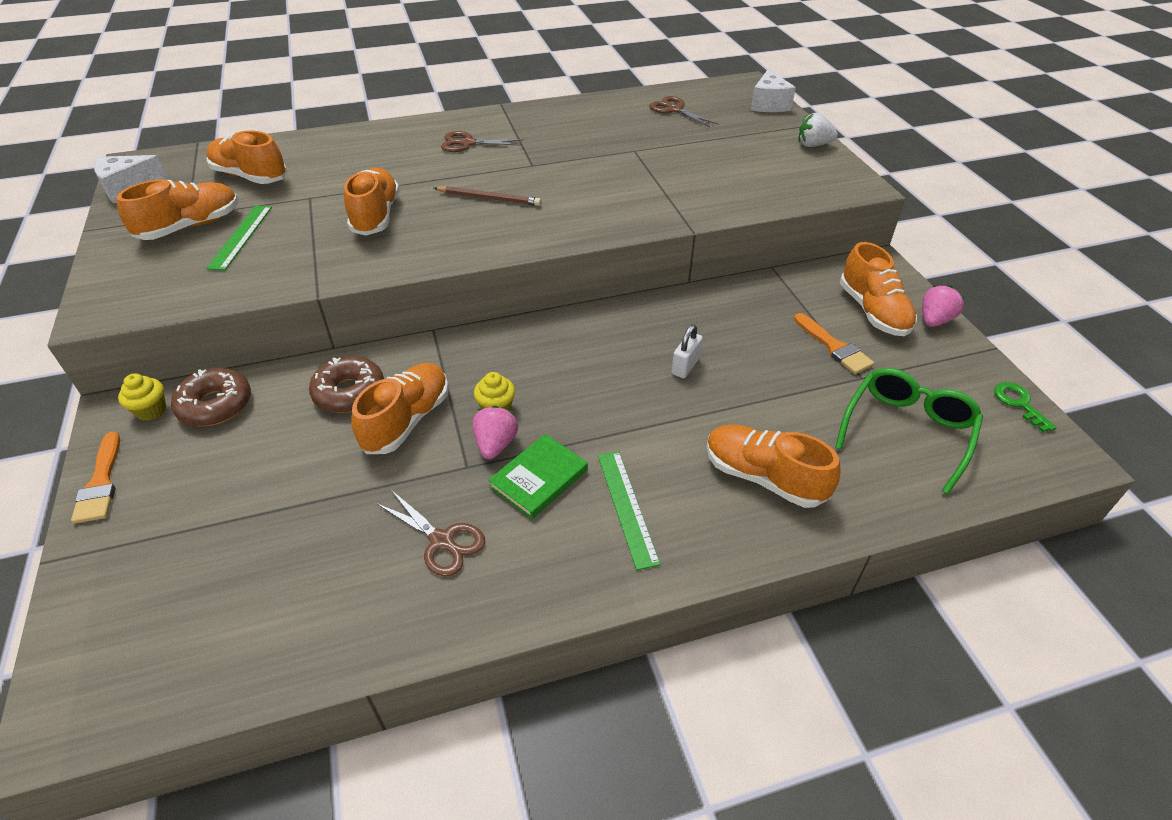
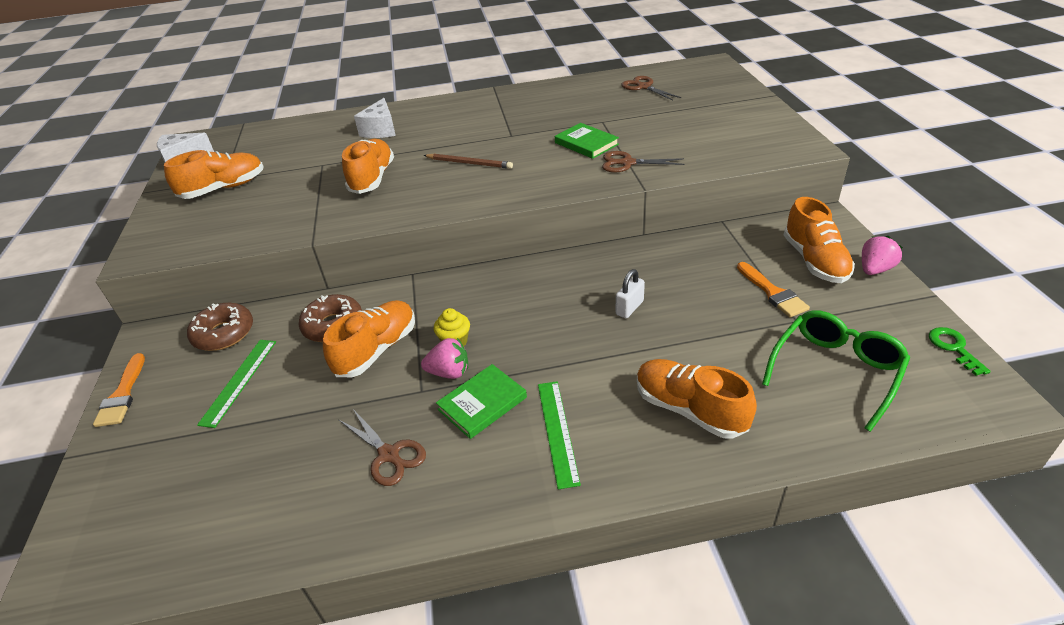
camera: 10 degrees right, 5 degrees down
(151, 410) = (173, 337): yellow cupcake -> none
(241, 237) = (261, 196): green ruler -> green ruler (239, 381)
(250, 176) = (278, 149): orange shoe -> none
(467, 143) = (459, 119): brown scissors -> brown scissors (627, 163)
(496, 444) = (449, 372): pink strawberry -> pink strawberry turned 75 degrees clockwise
(620, 177) = (586, 143): none -> green book
(768, 104) = (730, 80): white cheese -> white cheese (380, 130)
(813, 145) = (767, 113): white strawberry -> none

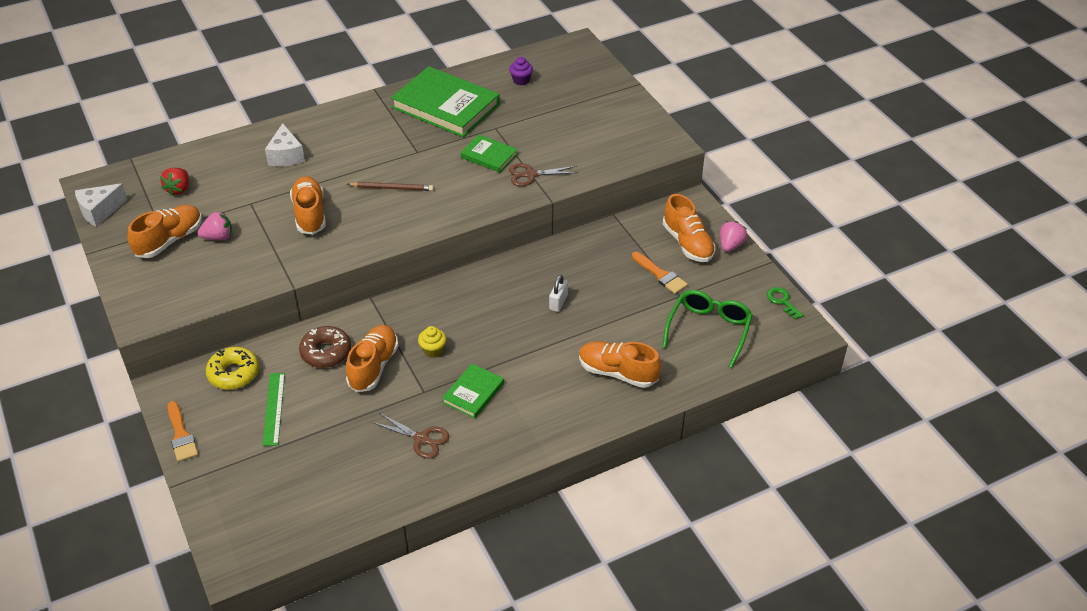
camera: 20 degrees left, 5 degrees up
(224, 334) = (233, 373): brown donut -> yellow donut
(265, 148) = (178, 189): none -> red strawberry
(449, 372) = (439, 374): pink strawberry -> pink strawberry (218, 237)
(557, 102) = (445, 106): none -> green book
(558, 431) = (533, 403): green ruler -> none
(643, 87) = (521, 80): brown scissors -> purple cupcake

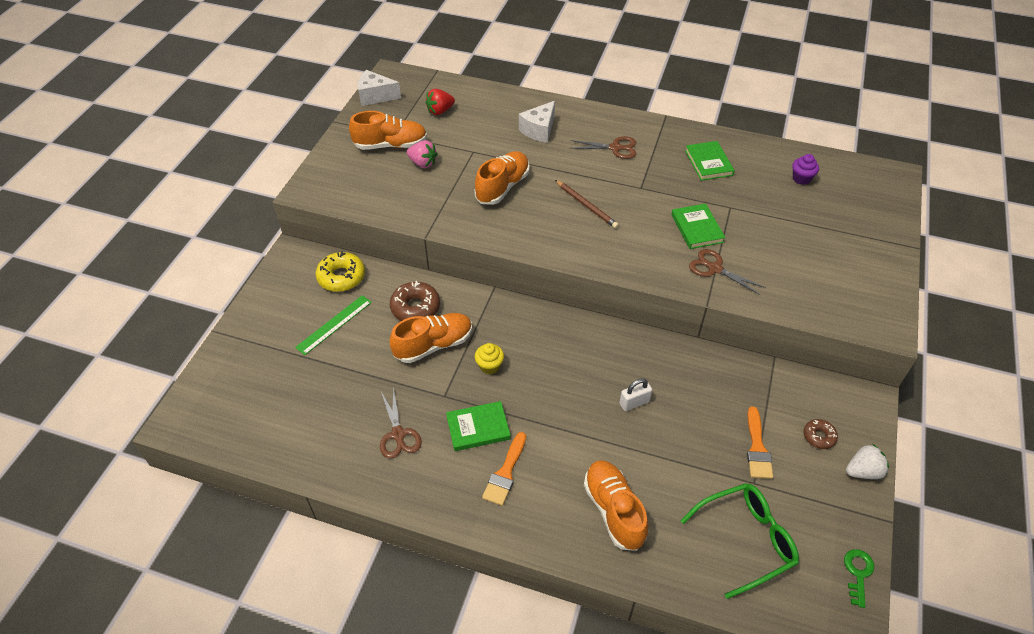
camera: 45 degrees right, 5 degrees up
(181, 435) = (260, 298): orange brush -> orange brush (505, 473)
(364, 134) = (615, 148): none -> brown scissors
(445, 106) = (708, 163): green book -> green book, size x0.51
(687, 243) = (819, 436): orange shoe -> brown donut
(730, 245) = (863, 471): pink strawberry -> white strawberry

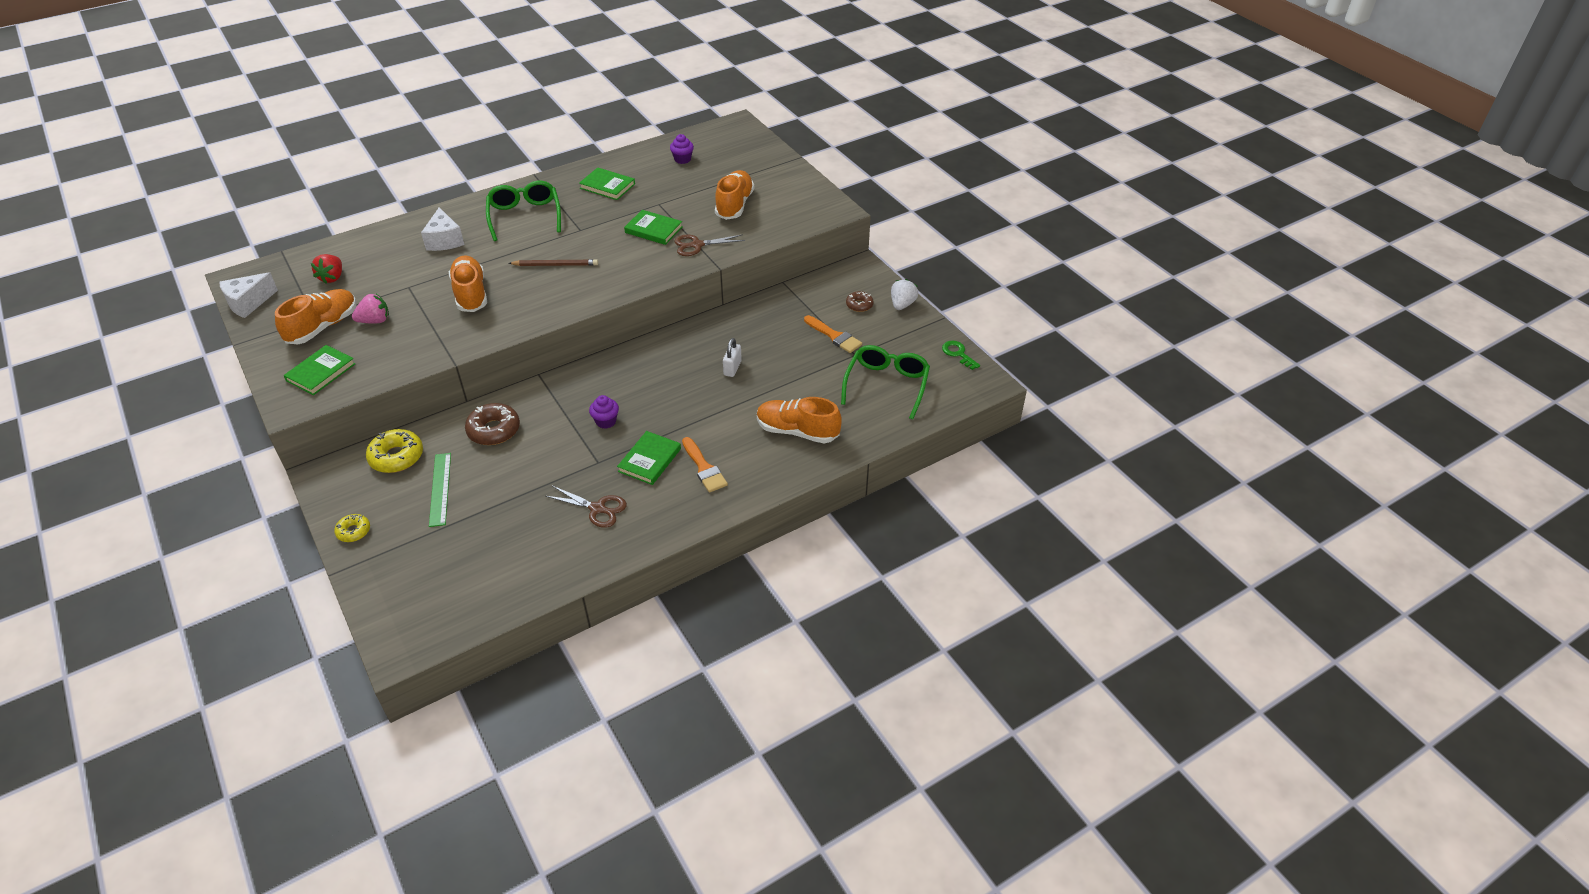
camera: 50 degrees left, 5 degrees down
(258, 311) = (353, 531): none -> yellow donut
(349, 179) = (321, 372): none -> green book
(433, 345) = (544, 441): orange shoe -> orange shoe (734, 205)
(489, 366) = (606, 421): yellow cupcake -> purple cupcake
(615, 148) = (525, 216): brown scissors -> green glasses

